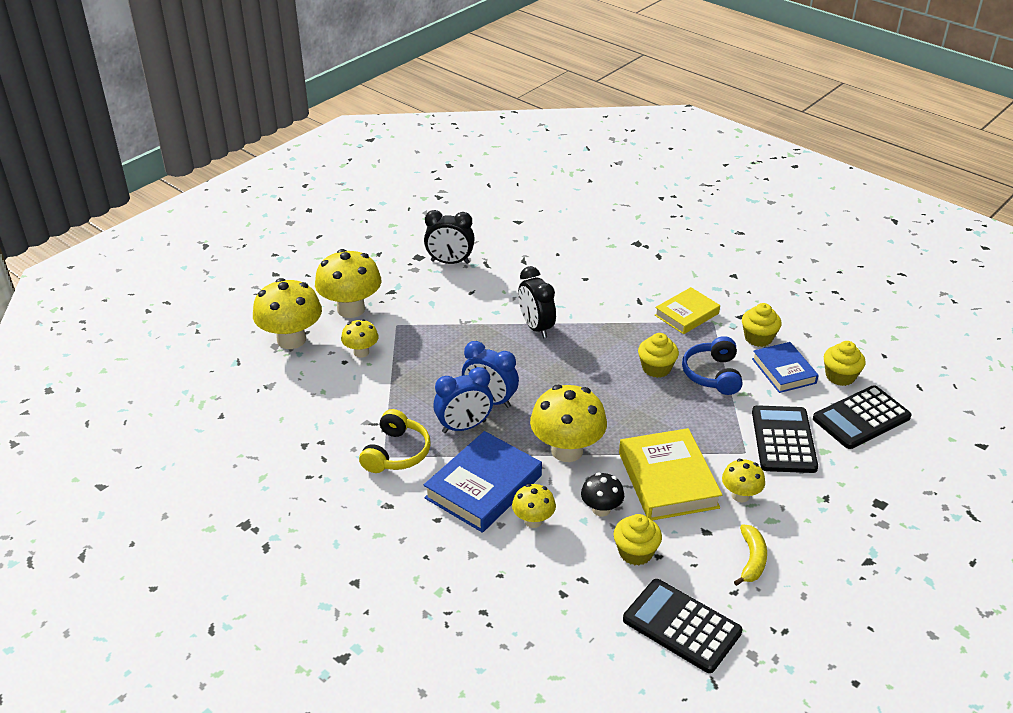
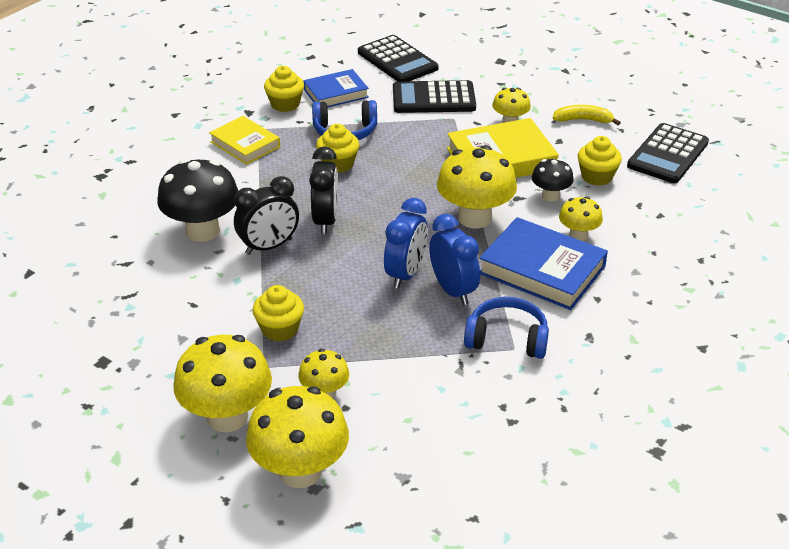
camera: 95 degrees left, 0 degrees up
(396, 453) = (507, 339): yellow headphones -> blue headphones
(450, 262) = (120, 329): black clock -> black clock (325, 221)
(560, 294) = (202, 231): none -> black mushroom
(840, 376) = (341, 66): yellow cupcake -> yellow cupcake (280, 329)

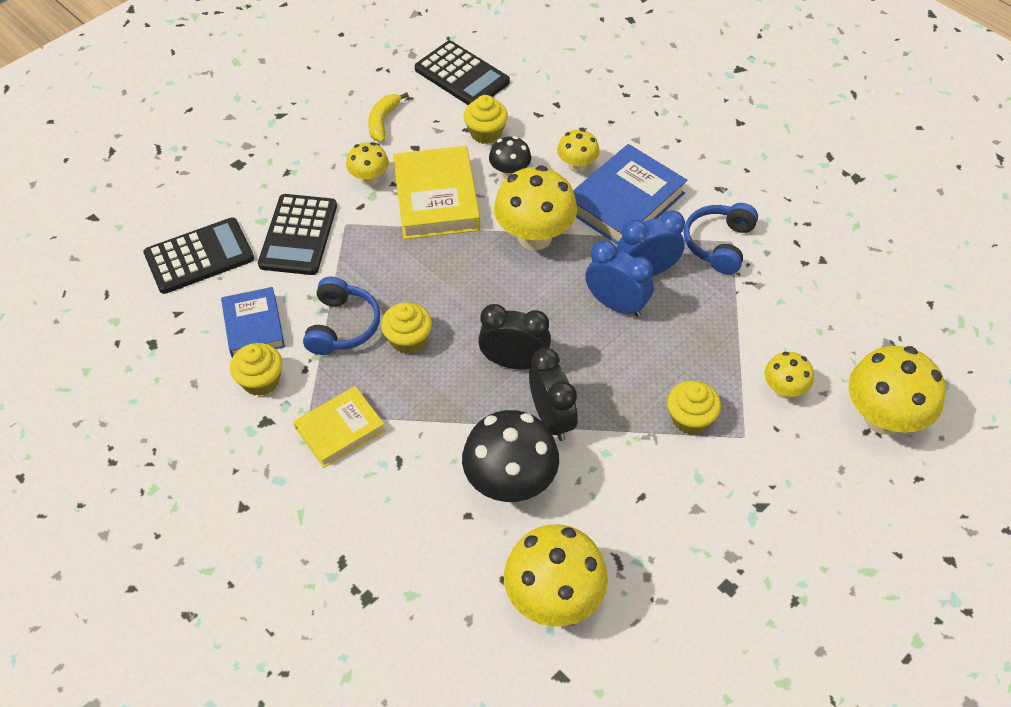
camera: 80 degrees left, 15 degrees up
(227, 417) = (814, 472): yellow mushroom -> yellow mushroom (554, 598)

